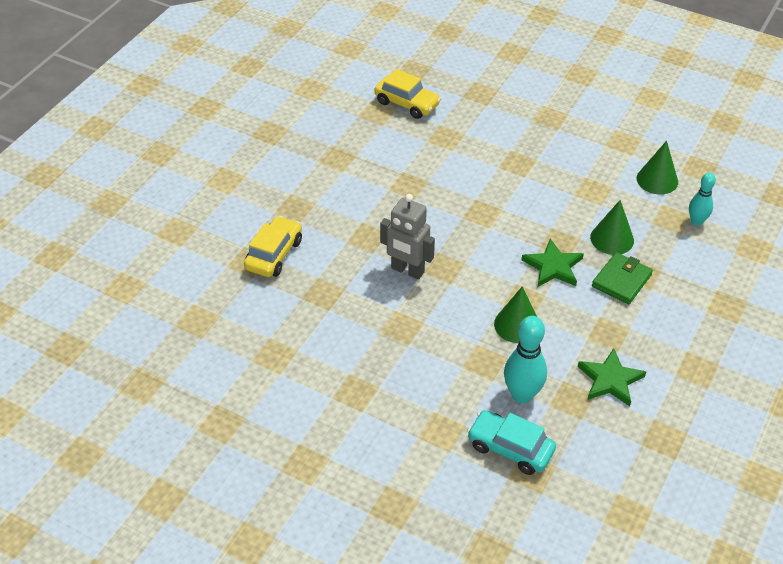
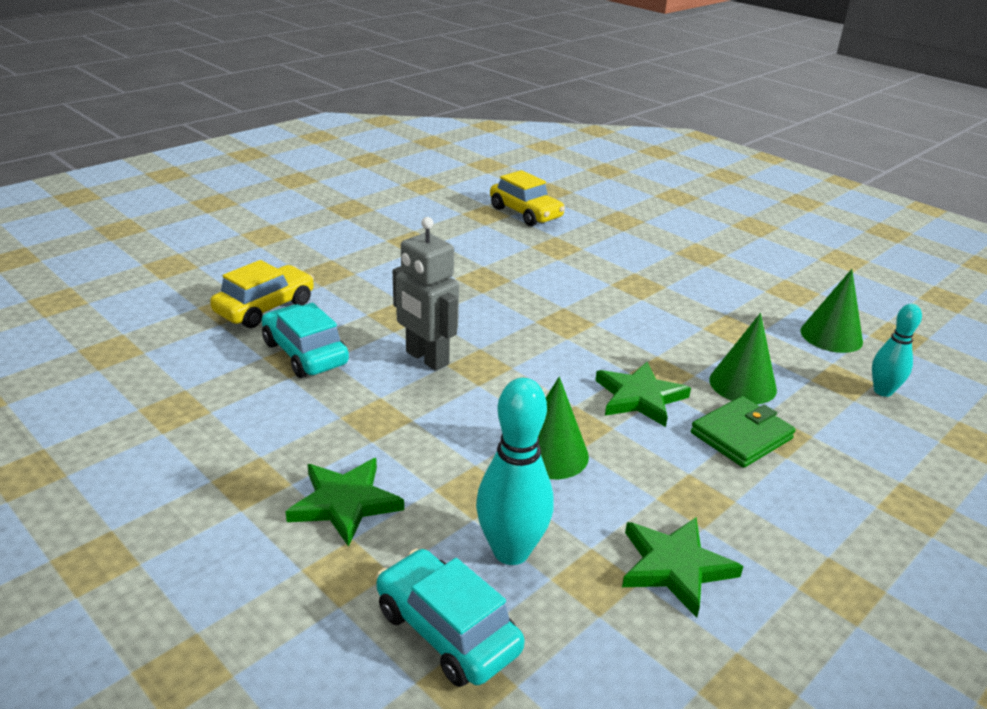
camera: 15 degrees right, 15 degrees down
(327, 288) = (305, 353): none -> turquoise car
(417, 390) = (345, 503): none -> green star

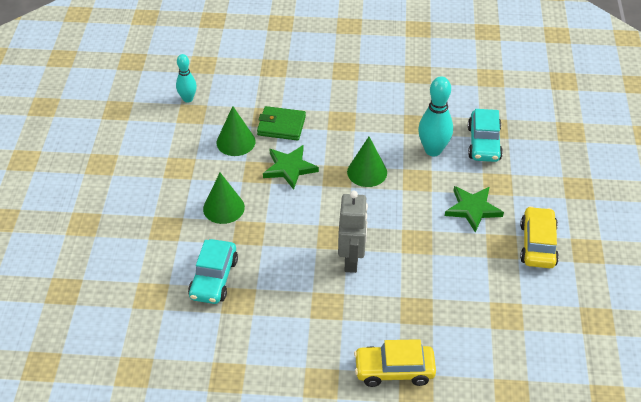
camera: 130 degrees left, 15 degrees up
(305, 353) = (408, 310): turquoise car -> turquoise car (214, 278)
(526, 213) = (107, 349): yellow car -> yellow car (537, 244)
(675, 567) = (386, 109): green star -> none
(831, 336) = (145, 131): green cone -> green cone (223, 208)

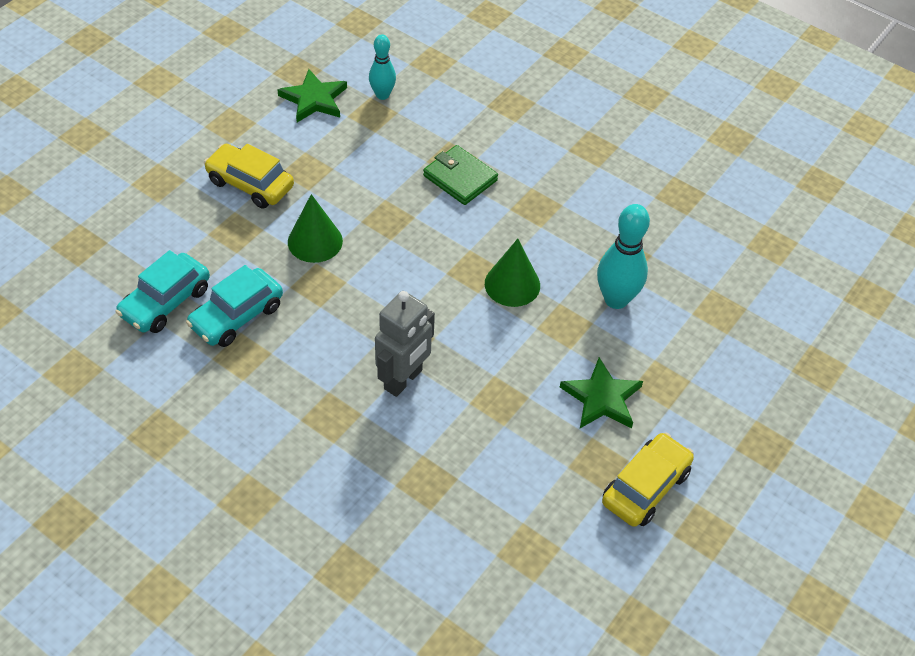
camera: 30 degrees right, 5 degrees up
(236, 142) = (392, 171): green cone -> none
(289, 168) = (426, 233): green star -> green star (314, 99)
(394, 370) = (339, 536): yellow car -> yellow car (250, 184)
(484, 143) = (688, 324): turquoise car -> turquoise car (166, 302)

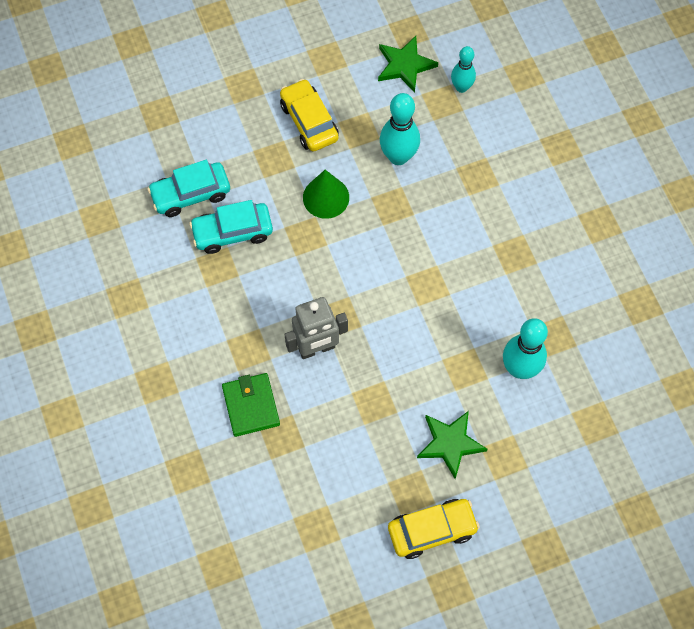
camera: 35 degrees right, 15 degrees up
(363, 175) = (398, 156): none -> turquoise bowling pin
(460, 178) = (472, 197): green wallet -> green wallet (251, 406)
(512, 284) = (448, 313): green cone -> none

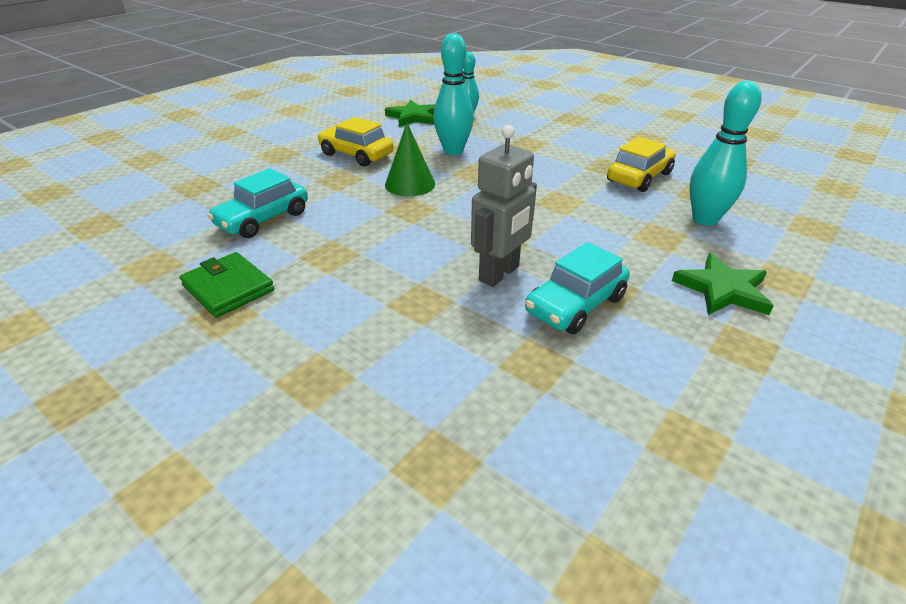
camera: 30 degrees left, 30 degrees down
(232, 232) = (330, 228): turquoise car -> turquoise car (575, 305)
(251, 406) = (468, 350): green wallet -> green wallet (228, 288)
(432, 530) = (815, 371): yellow car -> yellow car (639, 177)

